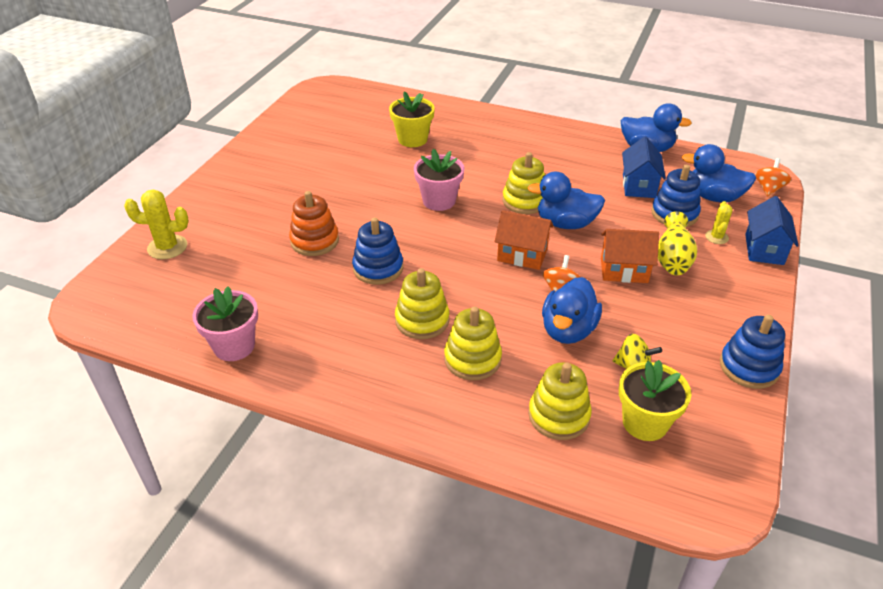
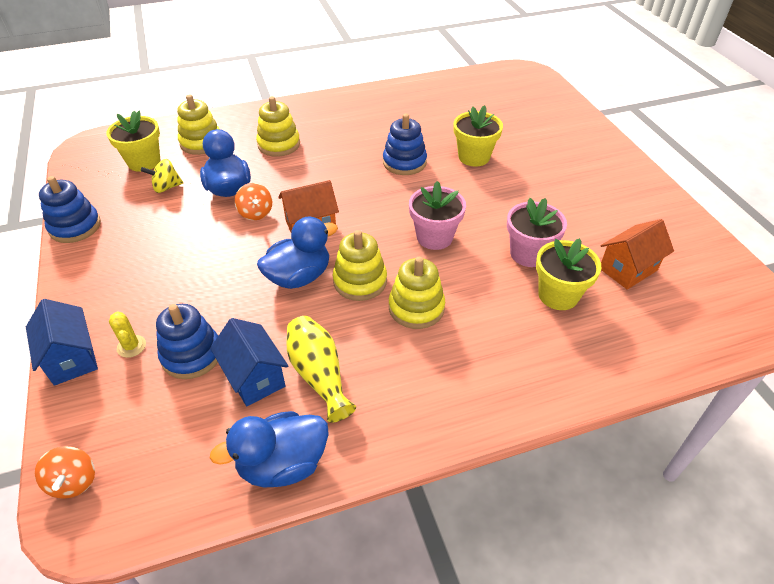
camera: 140 degrees right, 5 degrees up
(167, 247) = (551, 109): yellow cactus -> none
(234, 346) = (420, 91): pink flower pot -> pink flower pot (528, 254)
(314, 241) = (474, 157): orange stacking toy -> yellow flower pot
(422, 320) = (334, 148): yellow stacking toy -> yellow stacking toy (416, 308)
(624, 270) = (212, 256): orange house -> orange house (628, 269)
(672, 258) = (171, 293): yellow vase -> yellow vase (319, 375)
(713, 197) = (152, 414): blue duck -> none

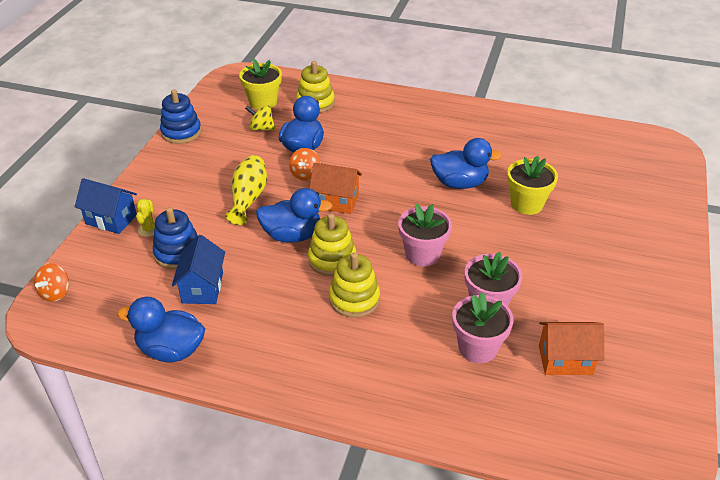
camera: 35 degrees right, 5 degrees down
(72, 358) = (111, 219): blue house -> blue house turned 75 degrees counterclockwise
(279, 144) = (372, 127): yellow stacking toy -> none
(319, 375) = (243, 308): yellow vase -> yellow vase (248, 198)
(404, 162) = (459, 183): blue stacking toy -> blue duck
(558, 295) = (478, 348): yellow flower pot -> pink flower pot

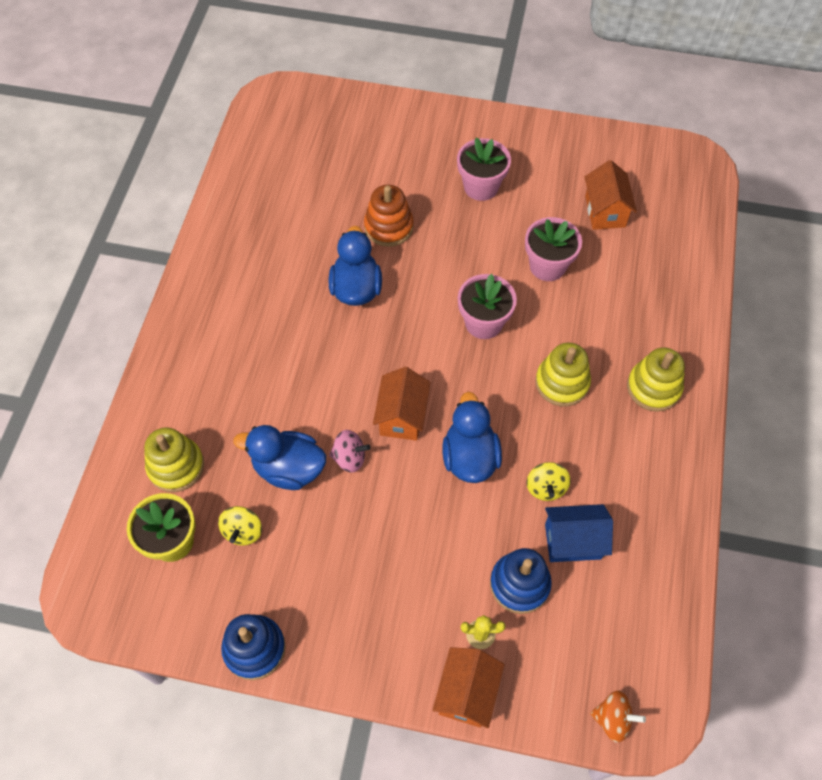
camera: 95 degrees left, 20 degrees up
(111, 219) = (466, 693): blue house -> orange house
(171, 350) = (670, 553): blue duck -> none
(248, 198) = (404, 520): yellow vase -> none
(254, 277) = (546, 487): none -> yellow spinning top
(305, 174) = (349, 458): orange spinning top -> pink spinning top
(332, 259) = (505, 410): yellow stacking toy -> yellow stacking toy (653, 388)
(478, 348) = (605, 275): pink flower pot -> pink flower pot (481, 187)
(526, 204) = (388, 227): yellow flower pot -> orange stacking toy

